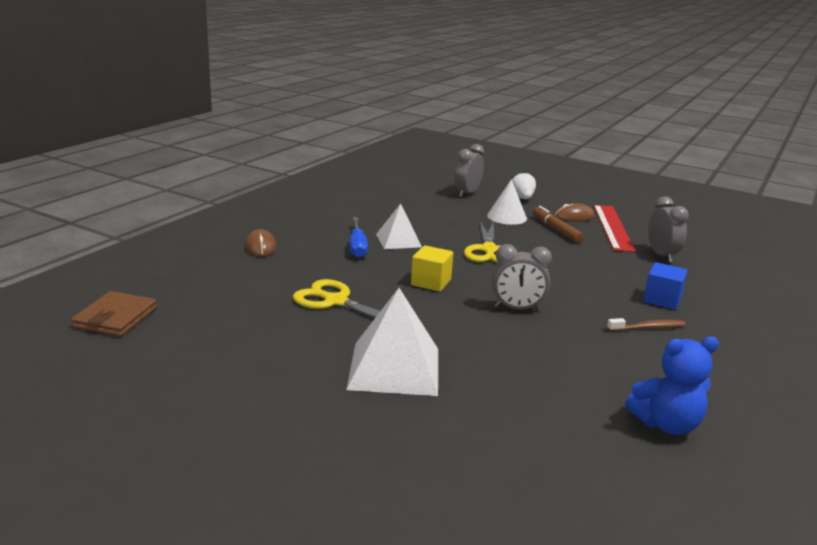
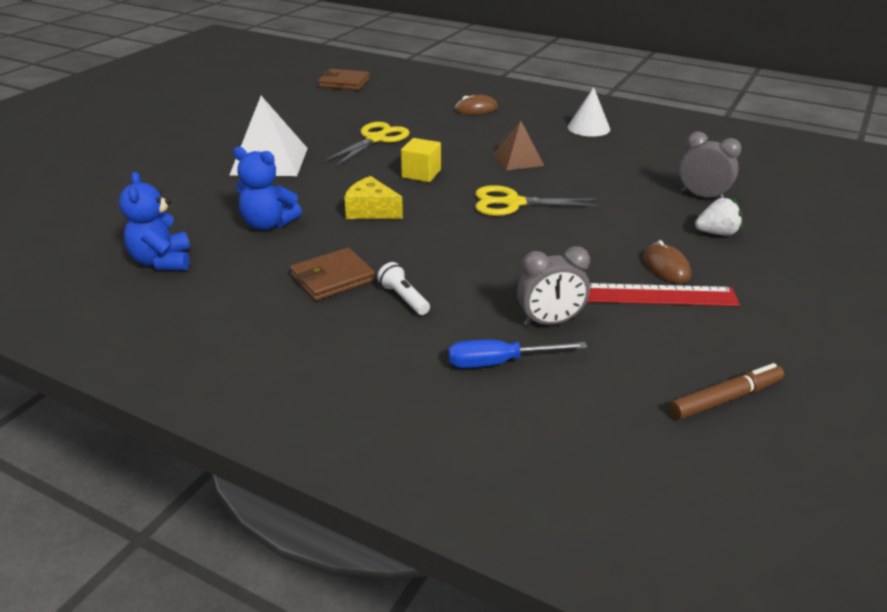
camera: 90 degrees right, 10 degrees up
(357, 247) = (492, 143): blue screwdriver -> blue screwdriver (499, 362)
(398, 240) = (518, 159): white pyramid -> brown pyramid
(506, 217) = (630, 218): white cone -> white cone (588, 128)
(517, 308) = (371, 211): grey clock -> yellow cheese
(556, 230) = (604, 249): brown marker -> brown marker (724, 399)
(560, 363) = (268, 224): none -> blue teddy bear
(648, 328) = (332, 278): brown toothbrush -> brown wallet
(662, 300) = (403, 298): blue cube -> white flashlight

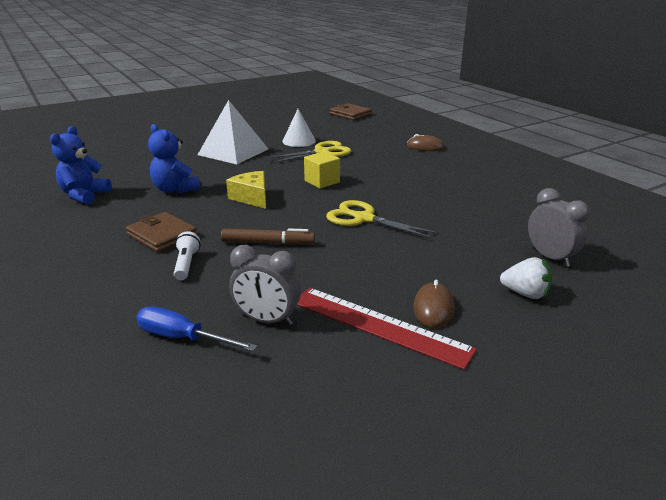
camera: 30 degrees right, 5 degrees down
(332, 278) = (162, 235): brown wallet -> brown wallet turned 45 degrees clockwise
(518, 159) = (411, 188): brown pyramid -> none
(588, 128) = (505, 178): white cone -> white cone (299, 141)
(724, 399) = (331, 458): brown marker -> brown marker (267, 243)

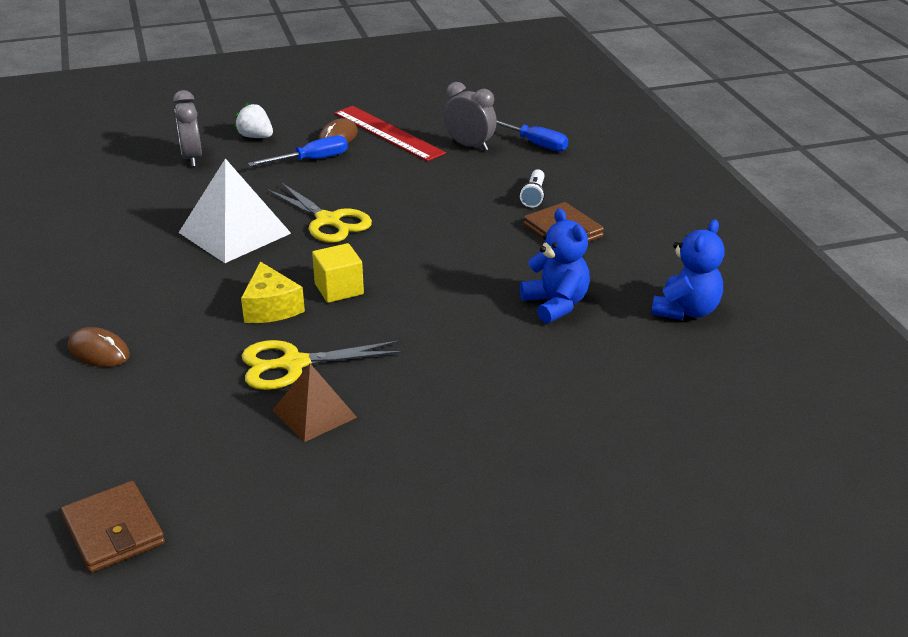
camera: 165 degrees left, 5 degrees up
(233, 152) = (455, 394): white pyramid -> white pyramid (235, 233)
(252, 198) = (449, 272): yellow cheese -> yellow cheese (271, 307)
(267, 243) = (449, 207): brown marker -> none
(299, 141) = (314, 413): white cone -> brown pyramid
(432, 272) = (311, 160): none -> blue screwdriver

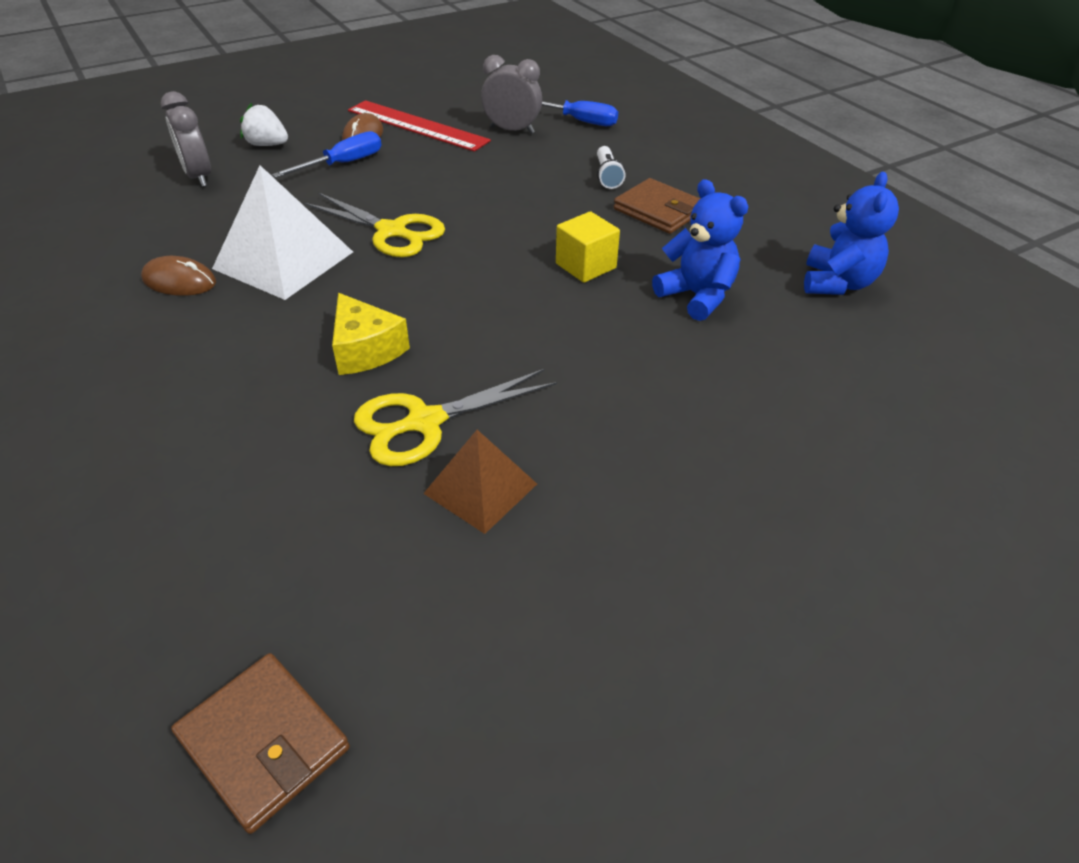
camera: 15 degrees left, 10 degrees up
(99, 351) = (154, 447): brown mouse -> brown mouse (179, 281)
(339, 289) = (440, 313): yellow cube -> yellow cube (585, 266)

